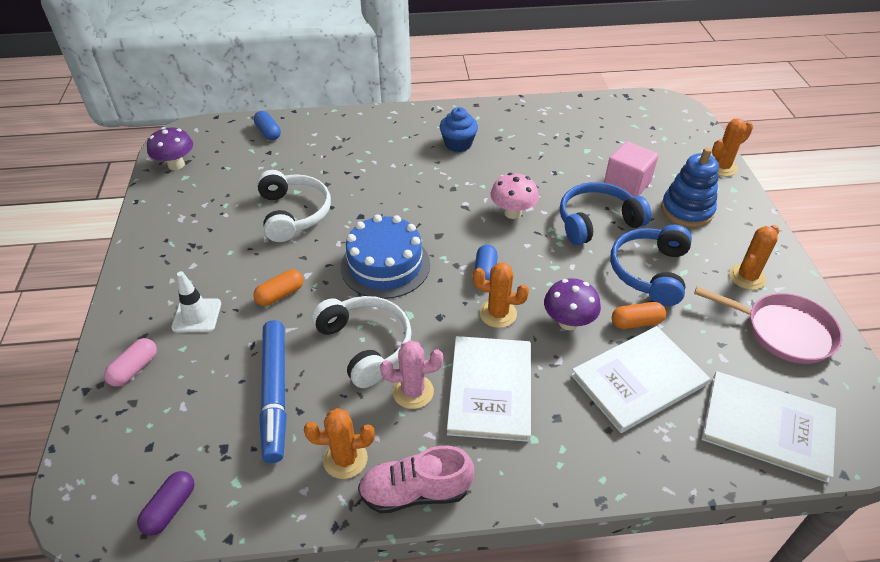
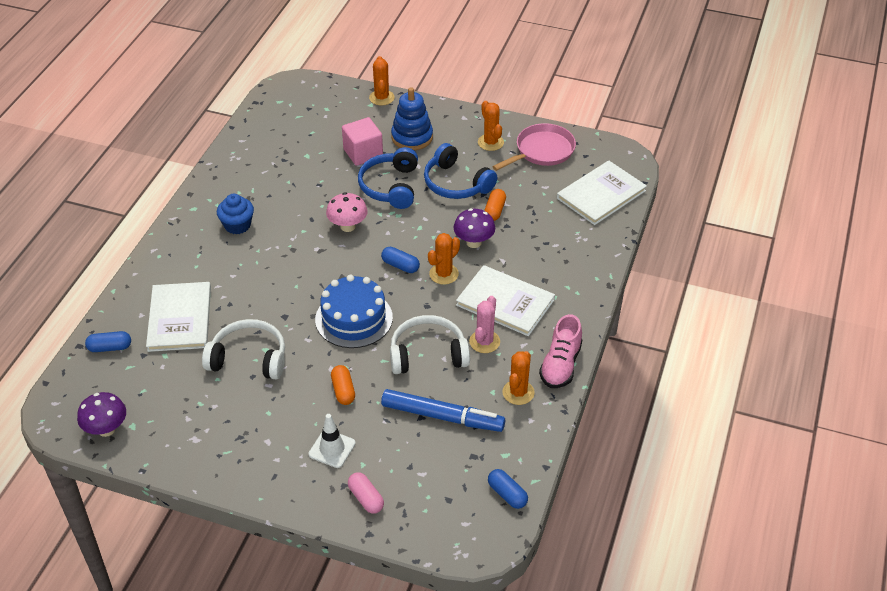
camera: 65 degrees left, 0 degrees up
(170, 508) = (507, 494): purple capsule -> blue capsule
(638, 380) = (539, 231): white book -> white book (179, 318)

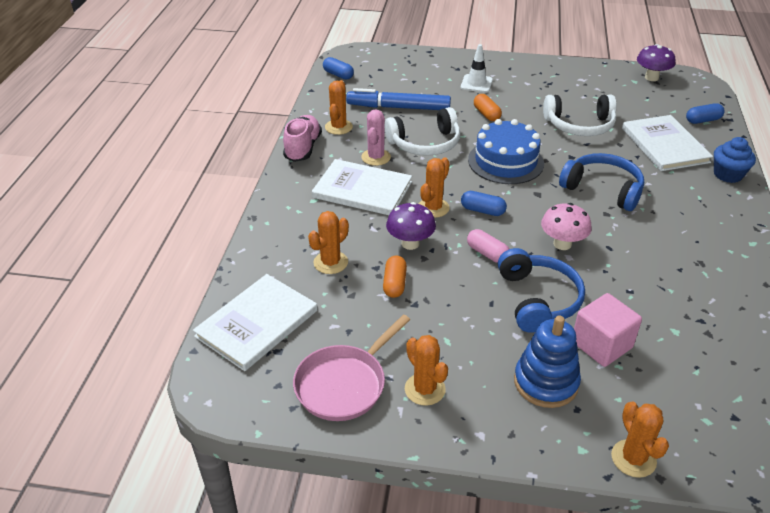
camera: 170 degrees right, 5 degrees down
(237, 225) = (686, 230): blue cupcake -> blue cupcake (728, 174)
(366, 498) = (438, 64): pink capsule -> pink capsule (487, 253)
(456, 183) = (455, 314): blue headphones -> blue headphones (603, 189)
(543, 234) = (330, 262): none -> orange cactus

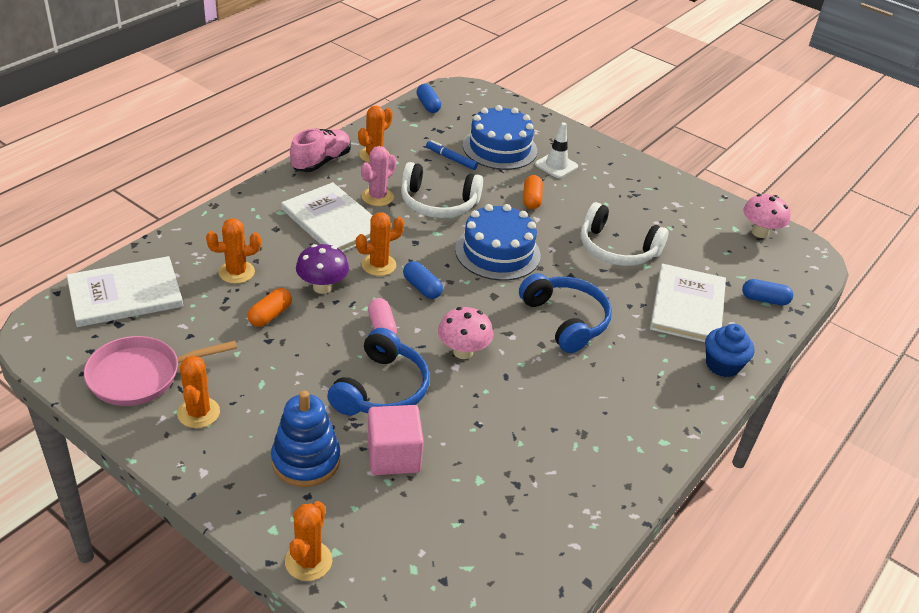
camera: 25 degrees right, 0 degrees up
(398, 107) = (451, 159): blue marker -> blue marker, size x0.51
(424, 86) = (499, 148): none -> blue cake
(651, 77) = (760, 232): purple mushroom -> pink mushroom

